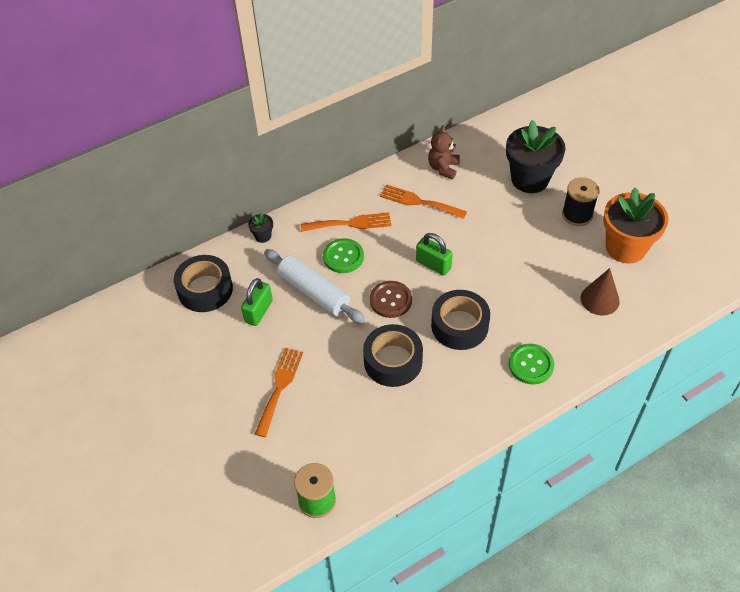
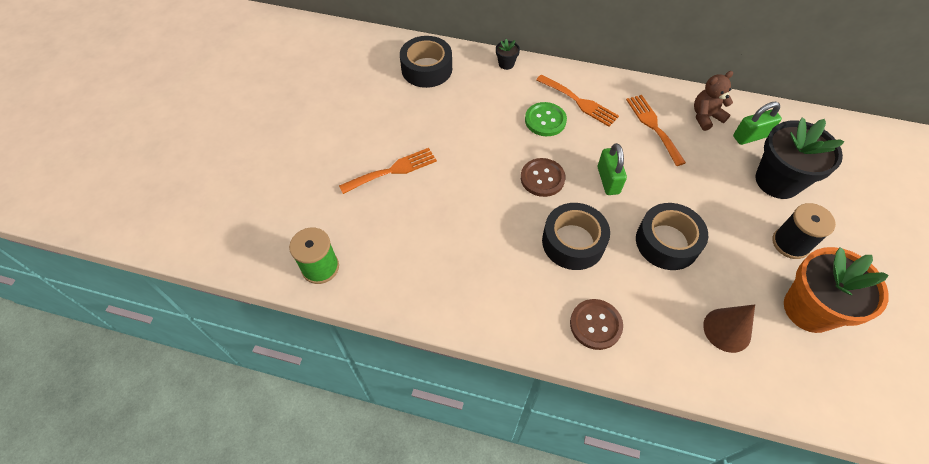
camera: 45 degrees right, 5 degrees up
(259, 311) = (442, 110): green padlock -> green padlock (750, 136)
(314, 292) = (494, 127): white rolling pin -> none
(393, 361) = (490, 222): black tape -> black tape (667, 242)
(531, 365) = (595, 325): green button -> brown button

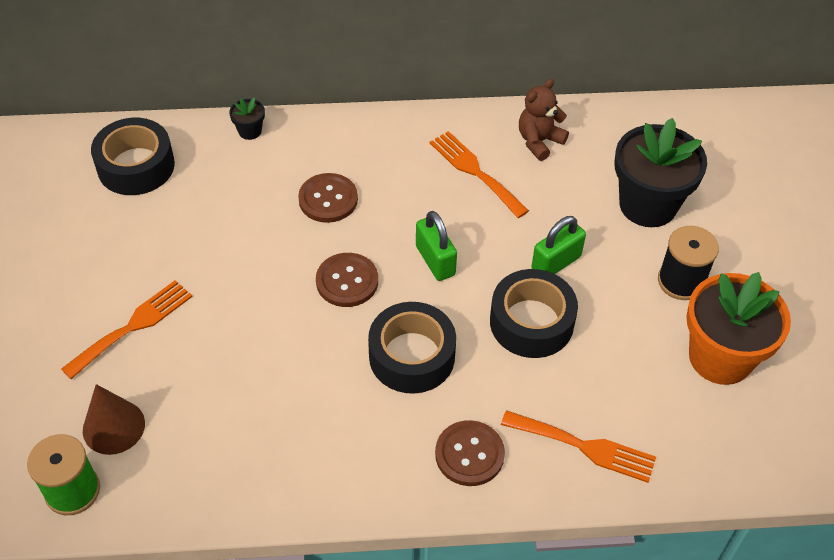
camera: 20 degrees left, 5 degrees down
(545, 120) = (328, 199): green button -> brown button
(579, 102) = (367, 161): orange fork -> orange fork (584, 447)
(727, 330) = (631, 412): brown cone -> brown cone (113, 427)
(750, 136) = (602, 154): green padlock -> green padlock (556, 263)

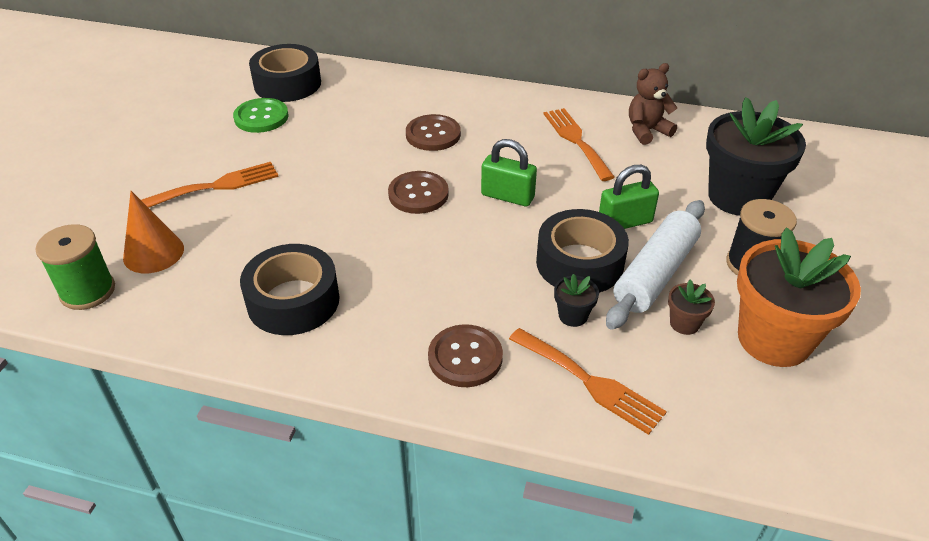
camera: 20 degrees right, 10 degrees down
(113, 427) = (153, 253): brown cone -> orange cone
(131, 221) = (261, 117): none -> green button
(250, 131) = (392, 79): black flower pot -> black flower pot (573, 316)
(412, 356) = (448, 263): black tape -> black tape (293, 301)
(435, 260) = (507, 196): green padlock -> green padlock turned 60 degrees counterclockwise
(602, 315) = (655, 274): none -> white rolling pin
(643, 362) = (684, 323): none -> brown flower pot

